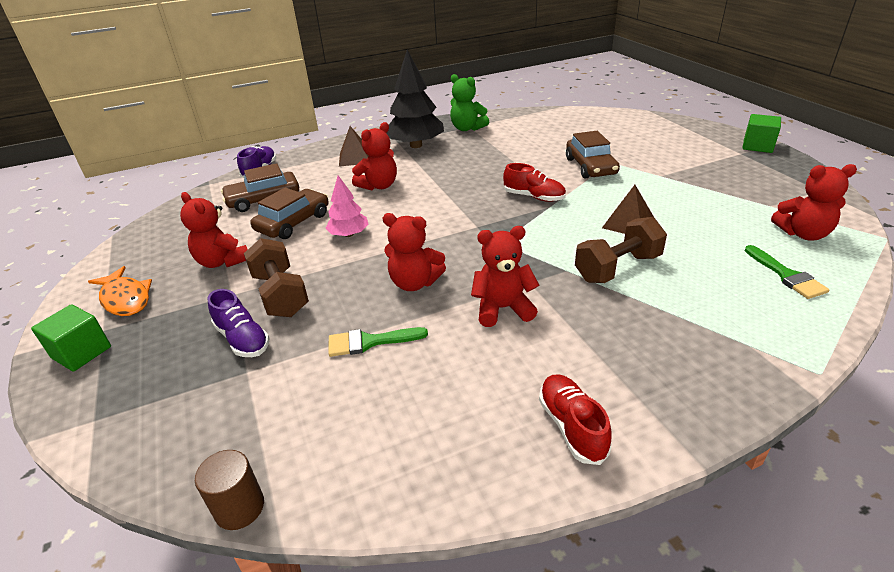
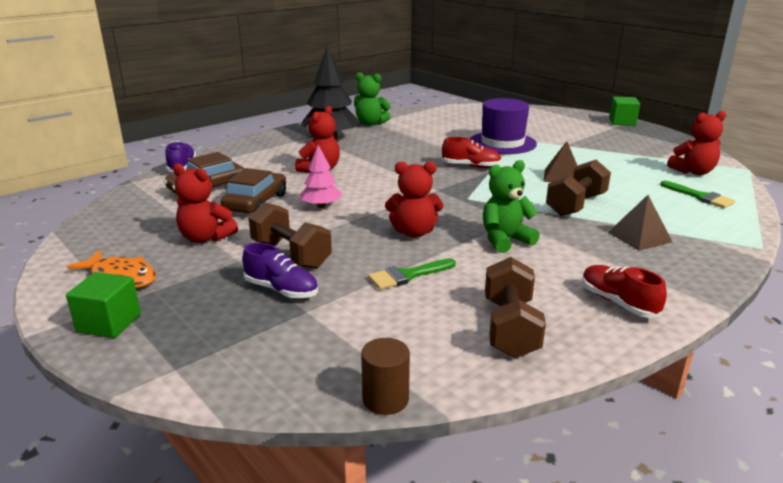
camera: 20 degrees left, 10 degrees down
(355, 158) = (277, 151): brown pyramid -> brown pyramid (639, 237)
(425, 438) = (510, 328): none -> brown dumbbell
(503, 308) = (505, 240): red teddy bear -> green teddy bear
(590, 166) = (502, 143): brown car -> purple hat

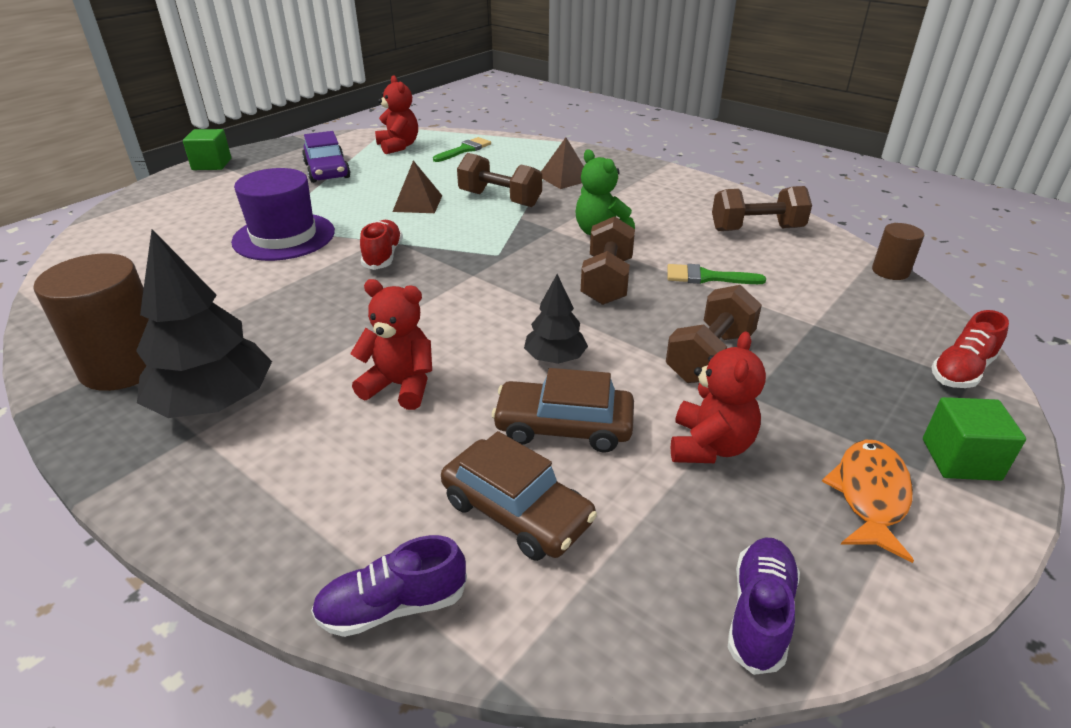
camera: 100 degrees left, 10 degrees up
(281, 290) = (790, 347): purple shoe -> purple shoe (759, 613)
(321, 206) = (555, 358): pink tree -> black tree
(370, 123) = (124, 365): green teddy bear -> brown cylinder
(407, 275) = (706, 277): green brush -> green brush turned 135 degrees clockwise
(414, 232) = (607, 281): red teddy bear -> brown dumbbell
(618, 303) = (687, 192): red shoe -> red shoe (962, 370)
(622, 150) = (327, 171): none -> purple car

